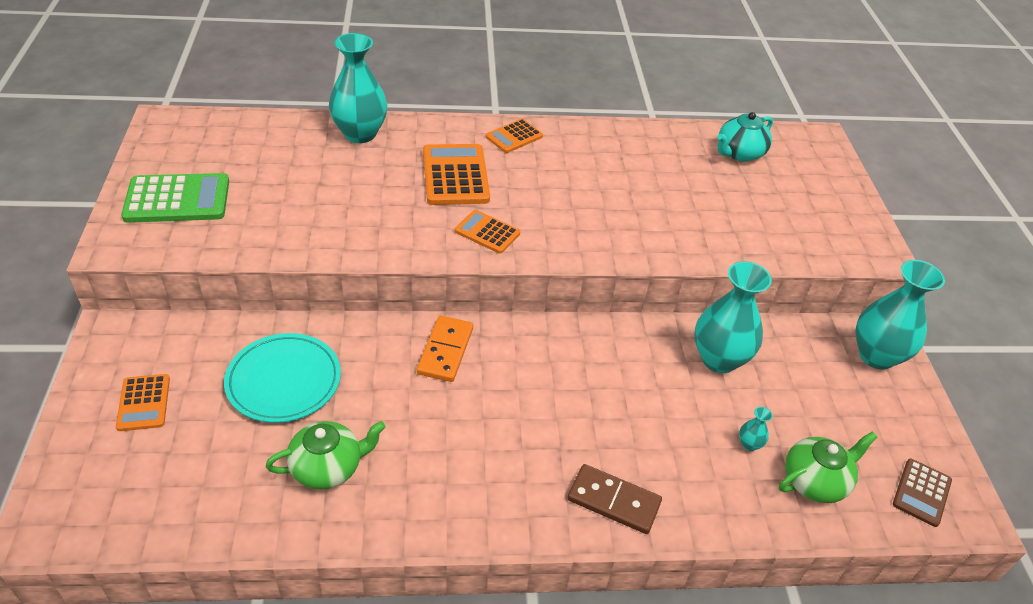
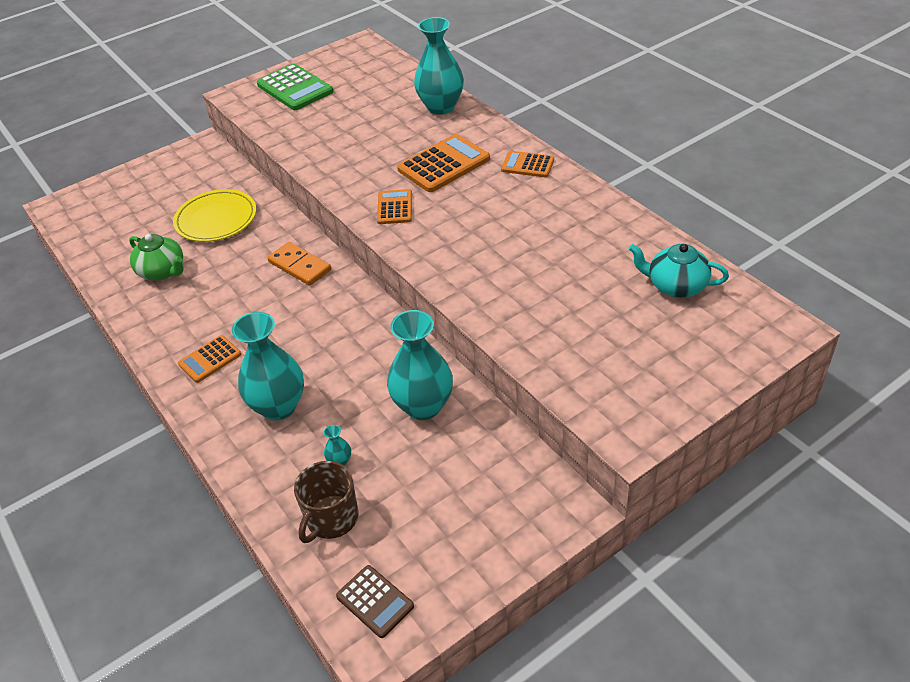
camera: 65 degrees right, 0 degrees up
(144, 403) = (160, 185): orange calculator -> orange calculator (210, 359)
(284, 381) = (216, 219): turquoise plate -> yellow plate
(445, 351) = (300, 266): orange domino -> orange domino turned 60 degrees clockwise
(614, 501) = (225, 407): brown domino -> none
(815, 481) = (331, 519): green teapot -> brown mug
(876, 356) = (532, 513): turquoise vase -> turquoise vase (278, 406)
(921, 492) = (375, 601): brown calculator -> brown calculator turned 135 degrees counterclockwise

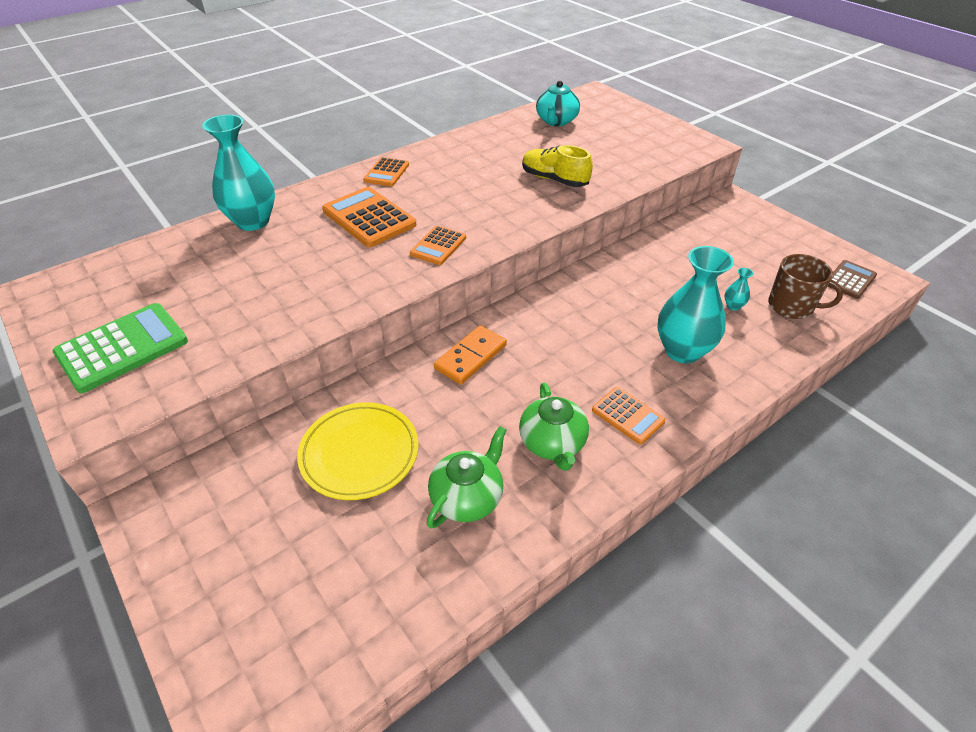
camera: 95 degrees left, 0 degrees up
(195, 313) = (552, 443): none -> green teapot
(395, 207) = (438, 246): orange calculator -> orange calculator turned 60 degrees counterclockwise
(423, 406) = (660, 263): turquoise vase -> none
(519, 282) = (554, 179): none -> yellow shoe

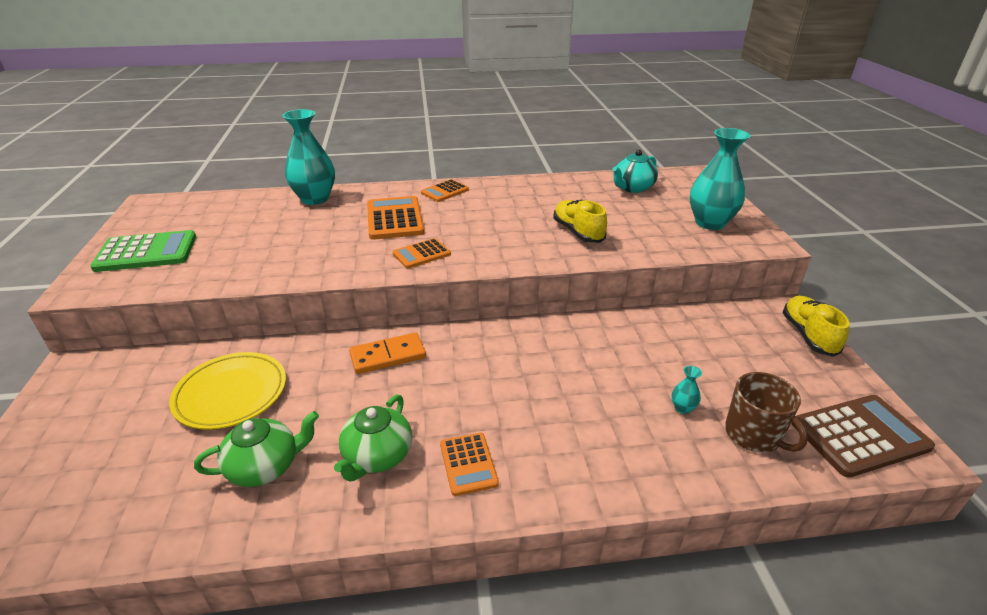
camera: 30 degrees right, 10 degrees down
(682, 351) = (583, 429): turquoise vase -> turquoise vase (710, 223)
(765, 216) = (808, 335): none -> yellow shoe
(850, 280) = (859, 435): brown calculator -> brown calculator, size x1.70

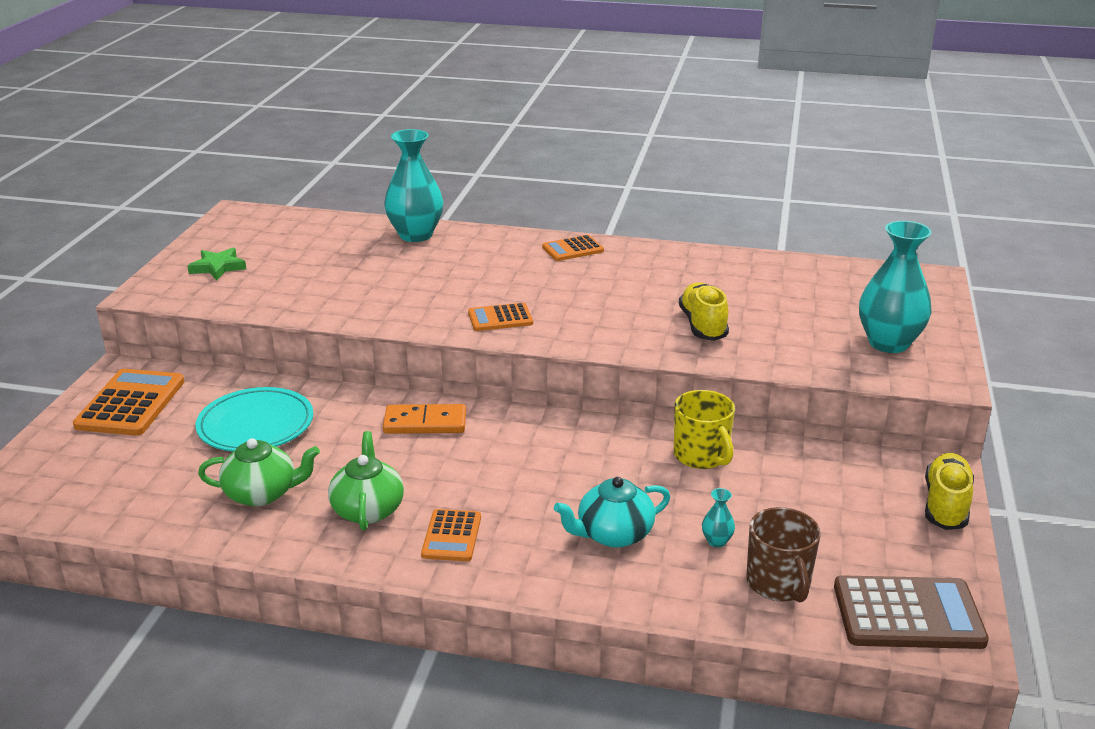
camera: 20 degrees right, 5 degrees down
(146, 252) = (218, 267): green calculator -> green star
(231, 394) = (256, 425): yellow plate -> turquoise plate
(377, 456) = (368, 509): green teapot -> green teapot turned 135 degrees clockwise
(394, 219) = (493, 273): orange calculator -> orange calculator (130, 404)
(620, 335) = (701, 455): none -> yellow mug
(632, 188) = (821, 282): turquoise teapot -> turquoise teapot (613, 534)

